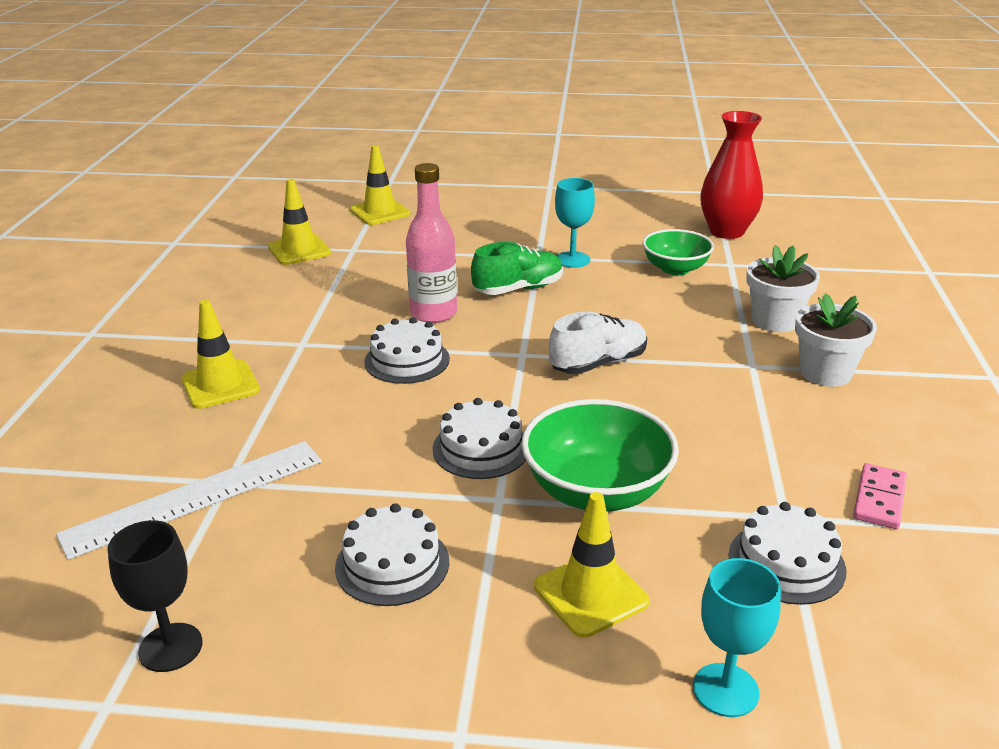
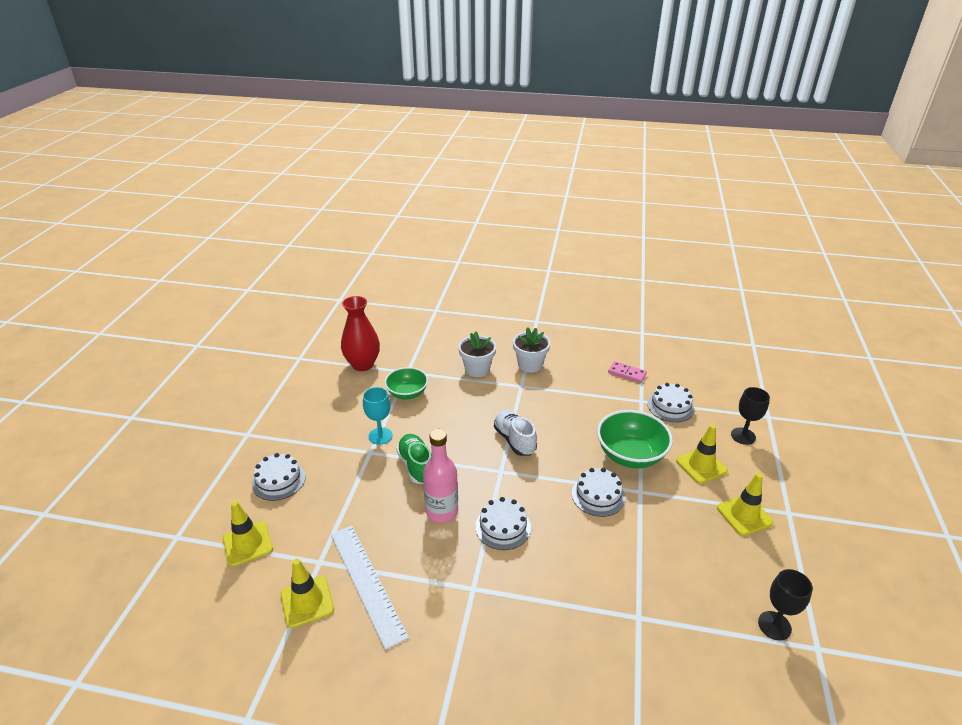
camera: 85 degrees left, 5 degrees up
(195, 497) = (655, 633): white ruler -> white ruler (366, 583)
(220, 385) = (527, 636): yellow traffic cone -> yellow traffic cone (744, 515)
(392, 564) = (696, 534): white cake -> white cake (279, 480)
(725, 690) = (743, 436): turquoise goblet -> black goblet

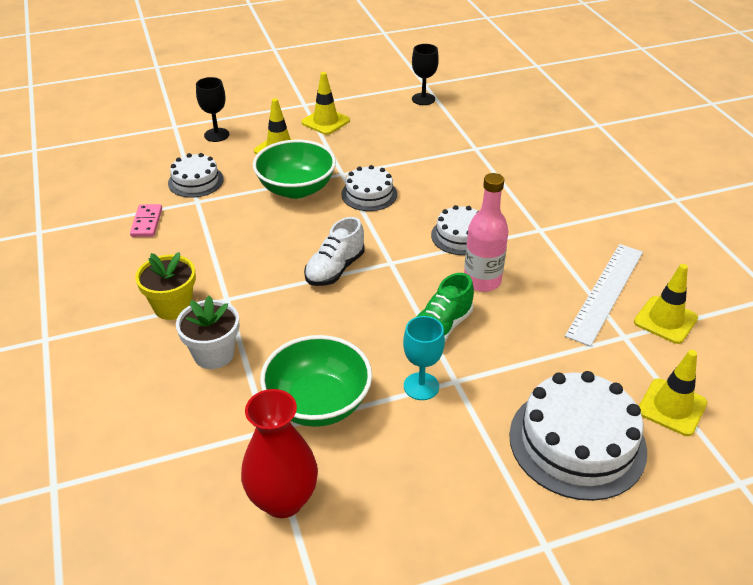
camera: 120 degrees left, 5 degrees up
(279, 480) = (577, 442): white cake -> white cake, size x1.75
(407, 393) = (318, 403): green bowl -> green bowl, size x1.52
(530, 365) = (173, 306): white flower pot -> yellow flower pot

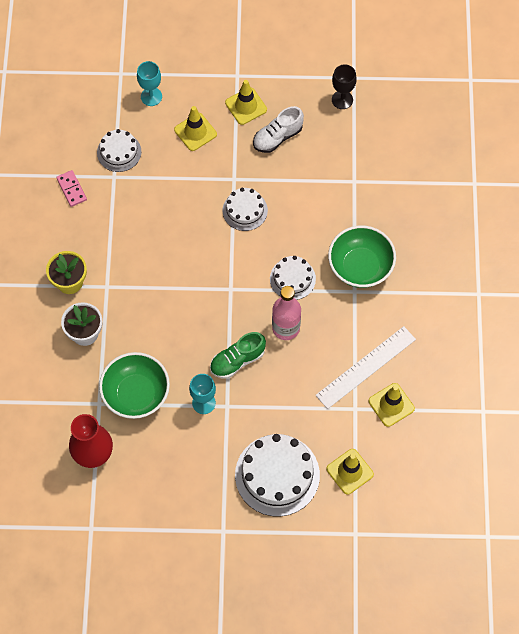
camera: 20 degrees right, 25 degrees up
(146, 222) = (71, 189): pink domino -> pink domino turned 45 degrees counterclockwise
(216, 135) = (151, 96): black goblet -> turquoise goblet
(296, 189) = (192, 186): green bowl -> green bowl (360, 267)
(335, 269) = (189, 282): white shoe -> white shoe (277, 137)

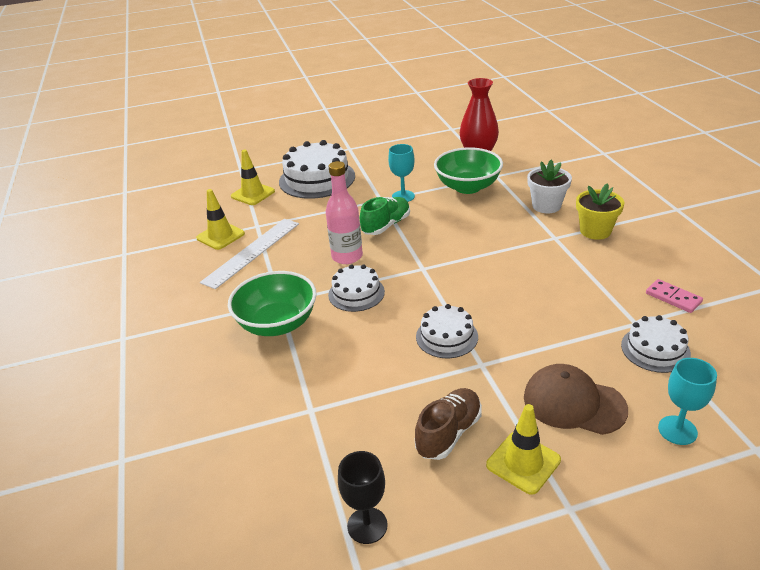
camera: 165 degrees right, 30 degrees down
(195, 132) = (573, 403): yellow traffic cone -> brown cap
(277, 137) = (448, 433): white shoe -> brown shoe

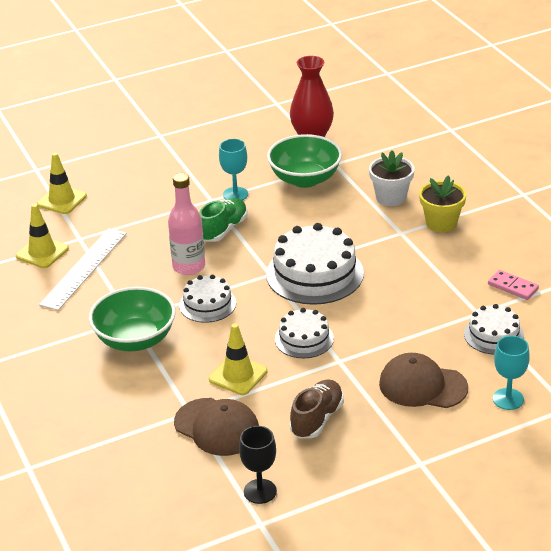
camera: 10 degrees left, 0 degrees up
(317, 179) = (132, 177): white cake -> white cake (314, 274)
(335, 431) = (217, 427): none -> brown cap
(523, 462) = (382, 435): yellow traffic cone -> yellow traffic cone (238, 375)

